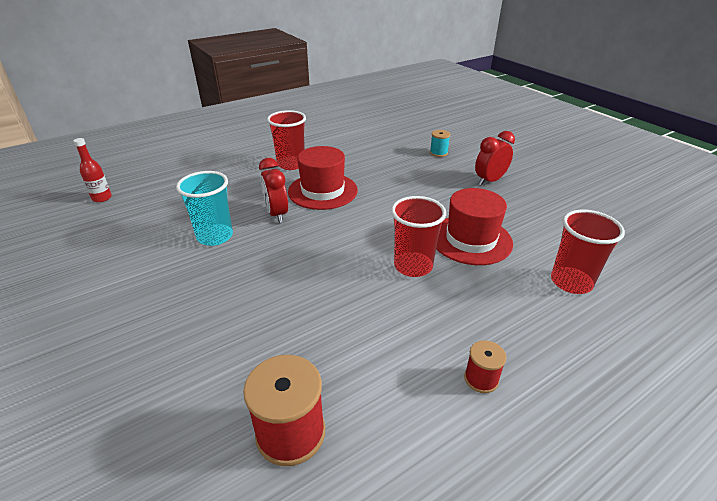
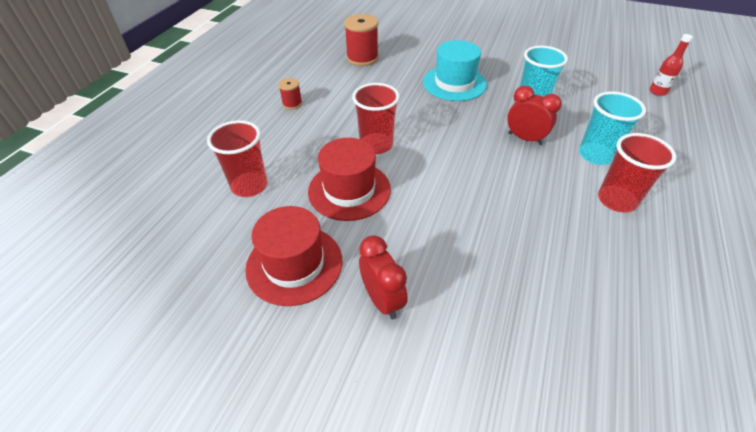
camera: 145 degrees right, 10 degrees up
(239, 298) = (454, 83): none -> turquoise hat
(252, 185) = (595, 155): none -> turquoise cup
(322, 191) = (530, 180): red hat -> red hat (294, 264)
(438, 153) = (498, 337): turquoise spool -> none
(489, 181) = (382, 300): red clock -> red clock turned 45 degrees counterclockwise

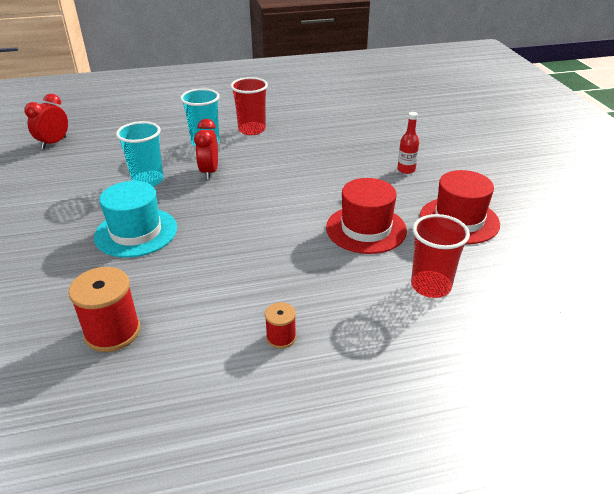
camera: 125 degrees left, 10 degrees down
(376, 145) = (294, 239): red cup -> none
(382, 300) = (432, 179): red clock -> red clock (54, 143)
(658, 91) = (81, 132): red bottle -> red bottle (406, 170)

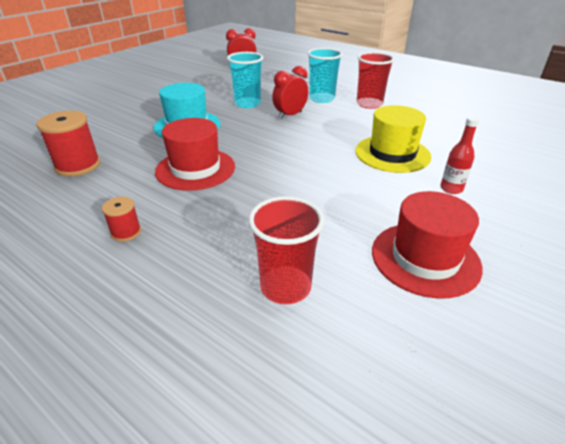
camera: 50 degrees right, 0 degrees up
(337, 164) = (392, 154): none -> yellow hat
(366, 229) = (322, 208): red hat -> red hat (195, 169)

